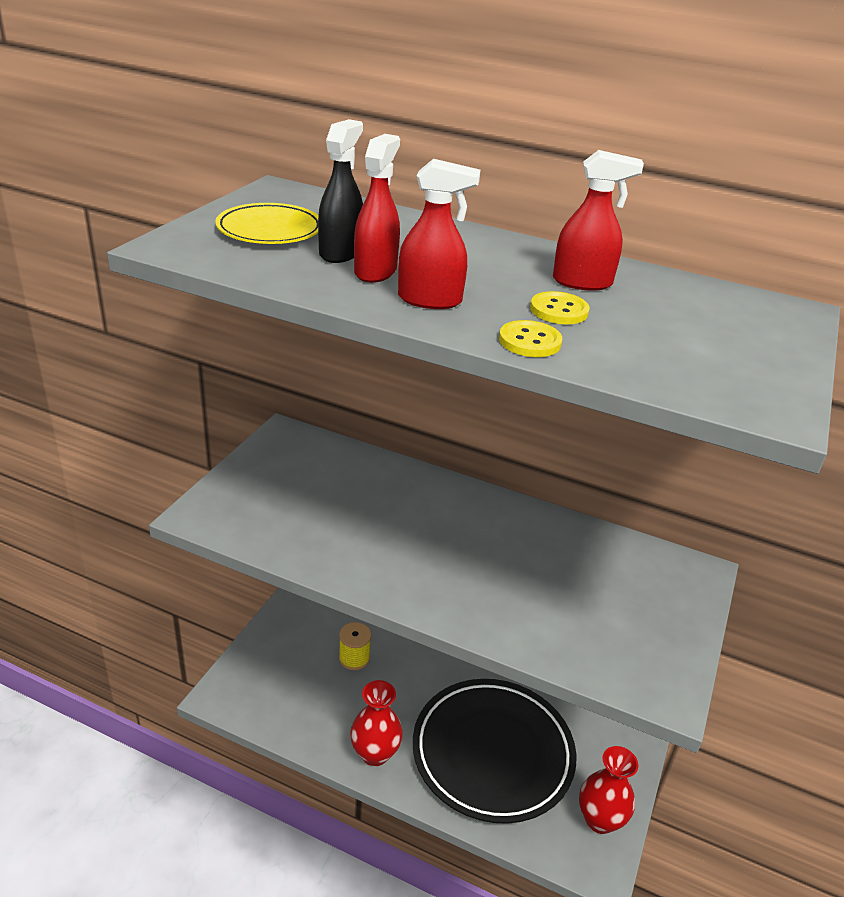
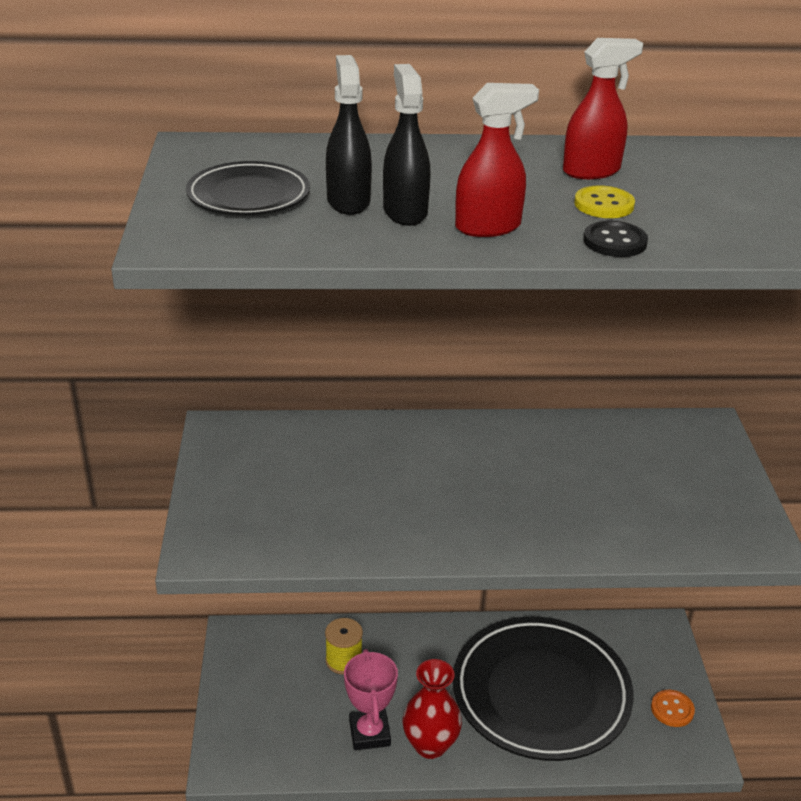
camera: 25 degrees left, 0 degrees up
(270, 230) = (248, 196): yellow plate -> black plate
(335, 722) = (369, 733): none -> pink trophy
(375, 271) = (405, 212): red spray bottle -> black spray bottle
(530, 341) = (615, 242): yellow button -> black button
(600, 819) = (672, 709): red vase -> orange button

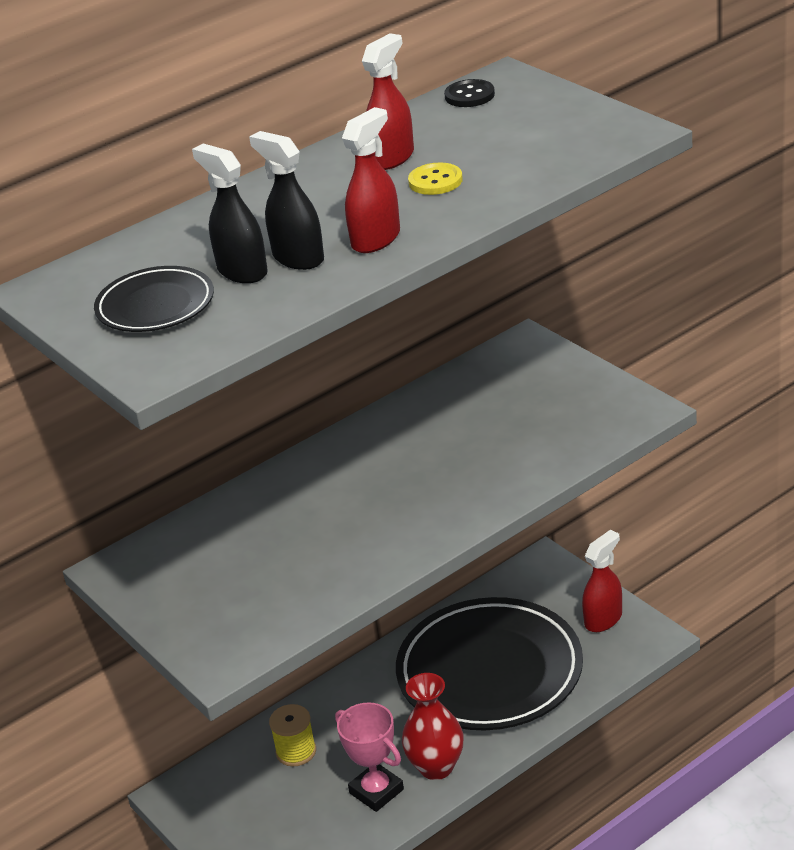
camera: 30 degrees left, 0 degrees up
(615, 242) = (479, 206): black button -> black button (469, 95)
(672, 709) = (603, 619): orange button -> red spray bottle

